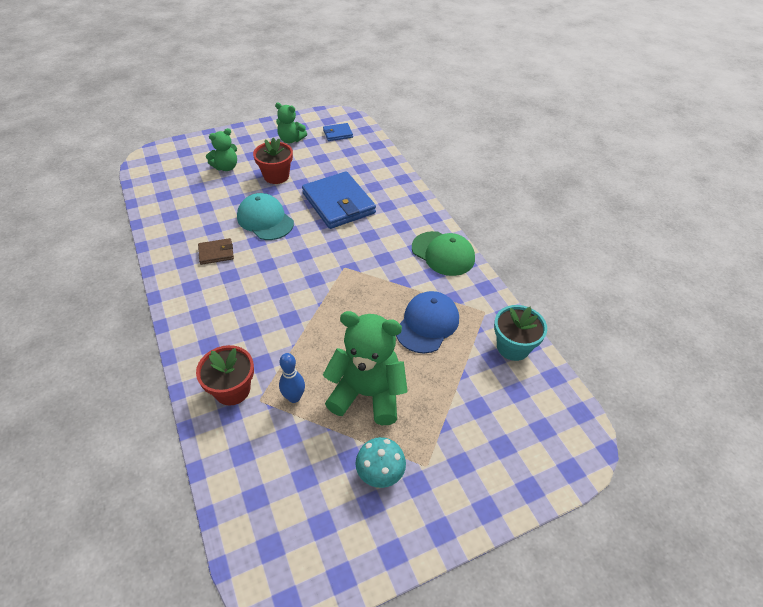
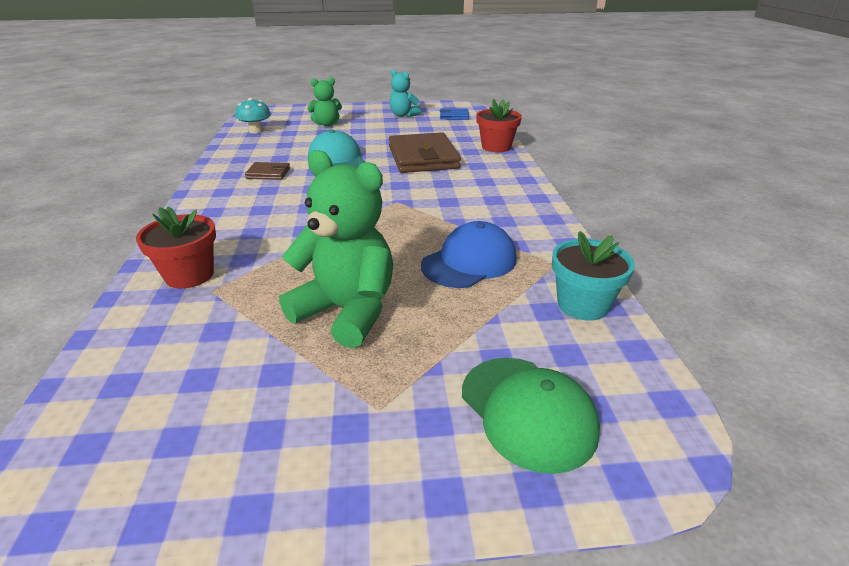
camera: 20 degrees right, 15 degrees down
(276, 176) = (371, 134): red flower pot -> red flower pot (496, 147)
(291, 140) = (403, 115): green teddy bear -> turquoise teddy bear
(294, 397) = (253, 296): blue bowling pin -> none
(338, 203) = (423, 157): blue wallet -> brown wallet
(380, 472) = (304, 399): turquoise mushroom -> turquoise mushroom (256, 131)
(443, 253) = (524, 207): green cap -> green cap (527, 411)

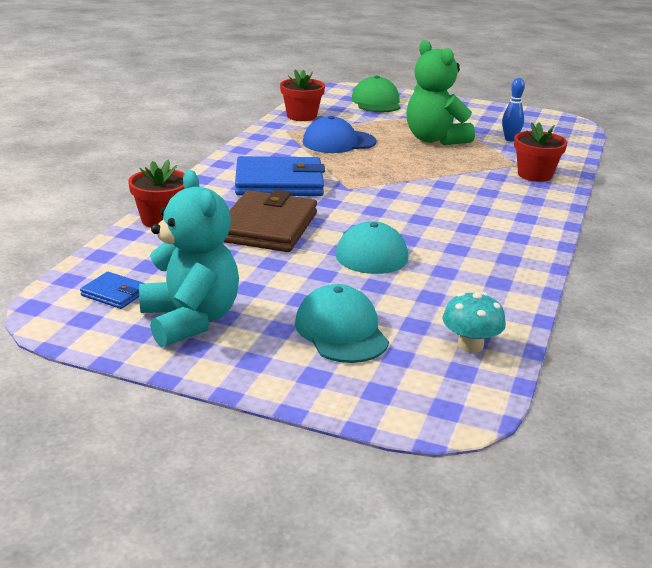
camera: 155 degrees left, 5 degrees down
(218, 357) = (510, 139): none -> blue bowling pin
(268, 173) = (464, 249): brown wallet -> none
(327, 124) = (341, 331): green teddy bear -> turquoise cap
(403, 115) = (190, 320): turquoise teddy bear -> turquoise teddy bear, size x1.76
(462, 191) = (279, 182): none -> blue wallet
(582, 305) = (301, 116): turquoise flower pot -> red flower pot

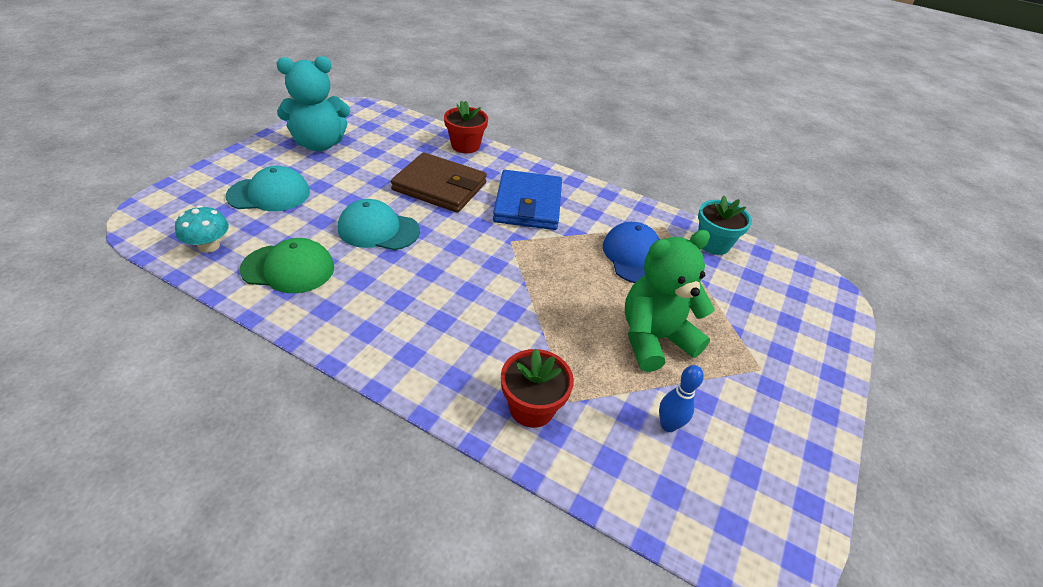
camera: 95 degrees right, 15 degrees up
(114, 293) = (366, 124): blue wallet -> none
(301, 116) = (713, 244): red flower pot -> turquoise flower pot
(376, 102) = (789, 315): green cap -> green cap (288, 268)

